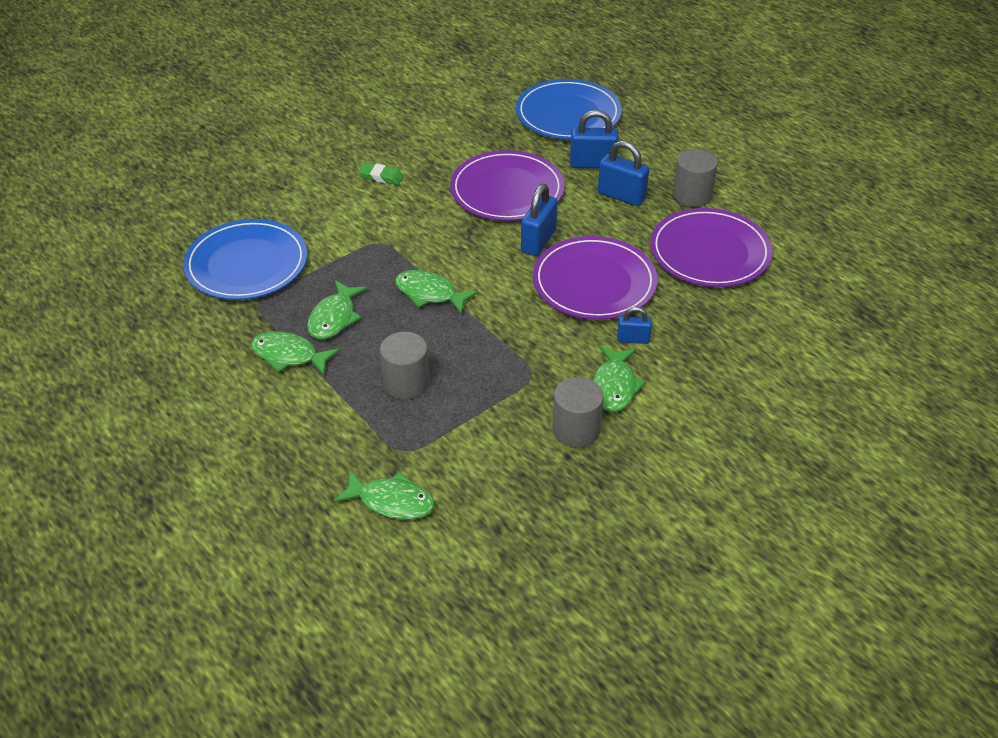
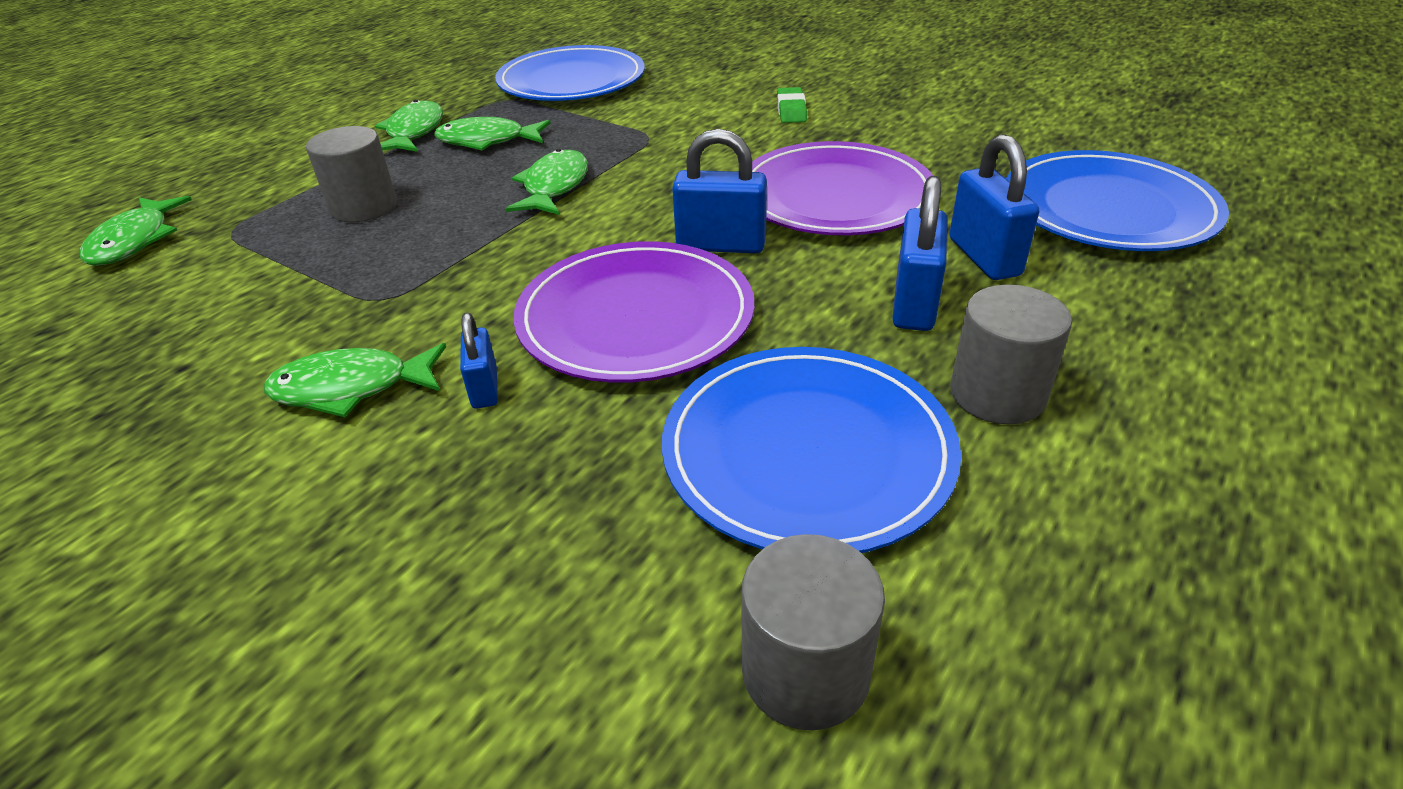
camera: 75 degrees right, 5 degrees down
(576, 429) = (243, 364): grey cylinder -> grey cylinder (805, 671)
(710, 252) = (807, 452): purple plate -> blue plate

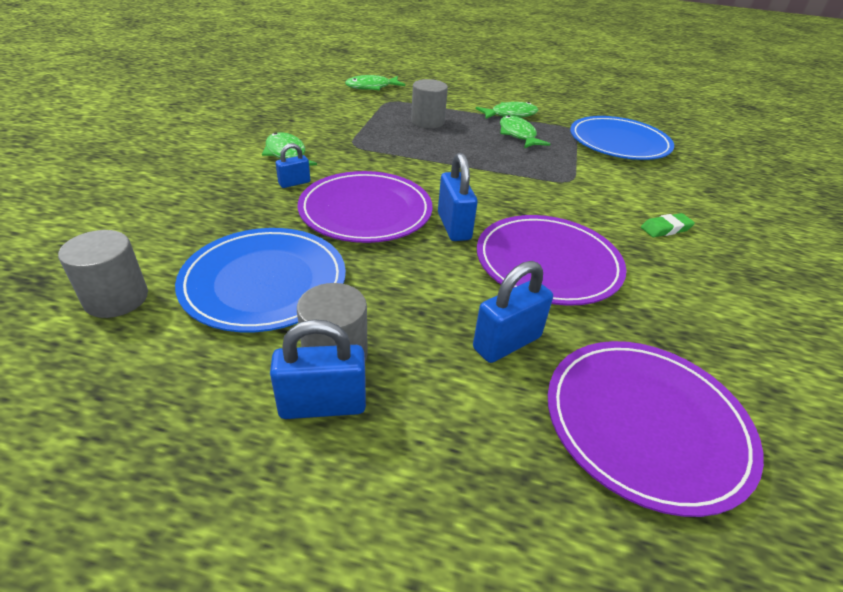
camera: 65 degrees right, 0 degrees up
(554, 187) = (482, 163): green fish -> none
(914, 304) = (425, 311): blue padlock -> blue padlock (322, 405)
(1108, 208) = (646, 424): blue plate -> purple plate

